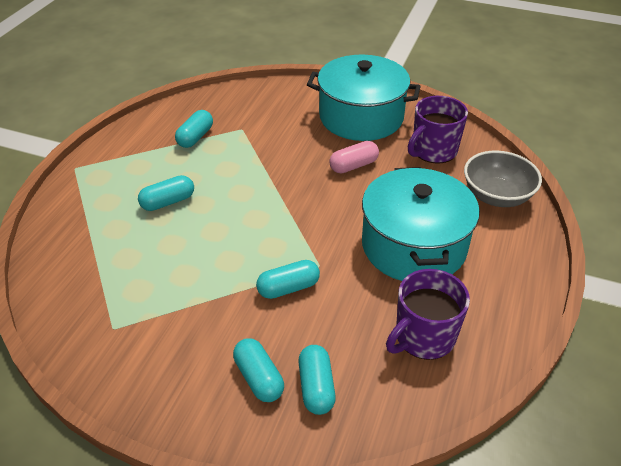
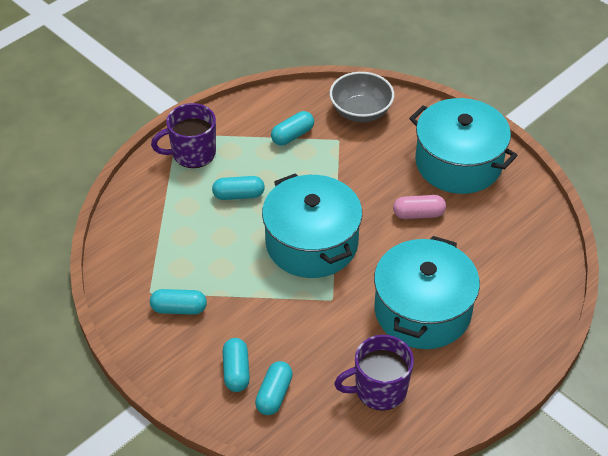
camera: 25 degrees right, 5 degrees up
(267, 221) = (311, 243): none -> turquoise pot
(288, 288) = (296, 309): turquoise capsule -> turquoise capsule (179, 309)
(433, 151) = (504, 224): purple mug -> purple mug (192, 153)
(496, 196) = (531, 291): grey bowl -> grey bowl (361, 111)

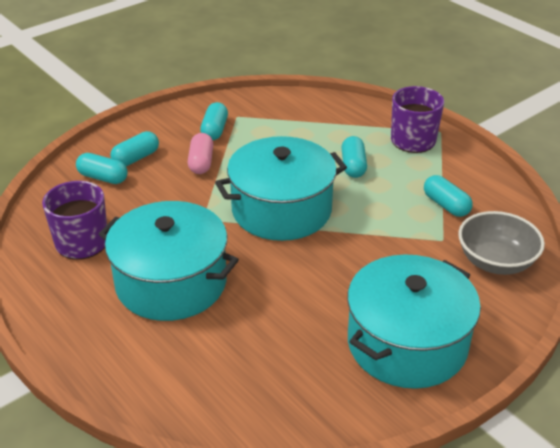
camera: 95 degrees right, 10 degrees down
(236, 371) = (136, 158): turquoise capsule -> turquoise capsule turned 45 degrees counterclockwise
(418, 214) = (317, 295): pink capsule -> pink capsule (201, 162)

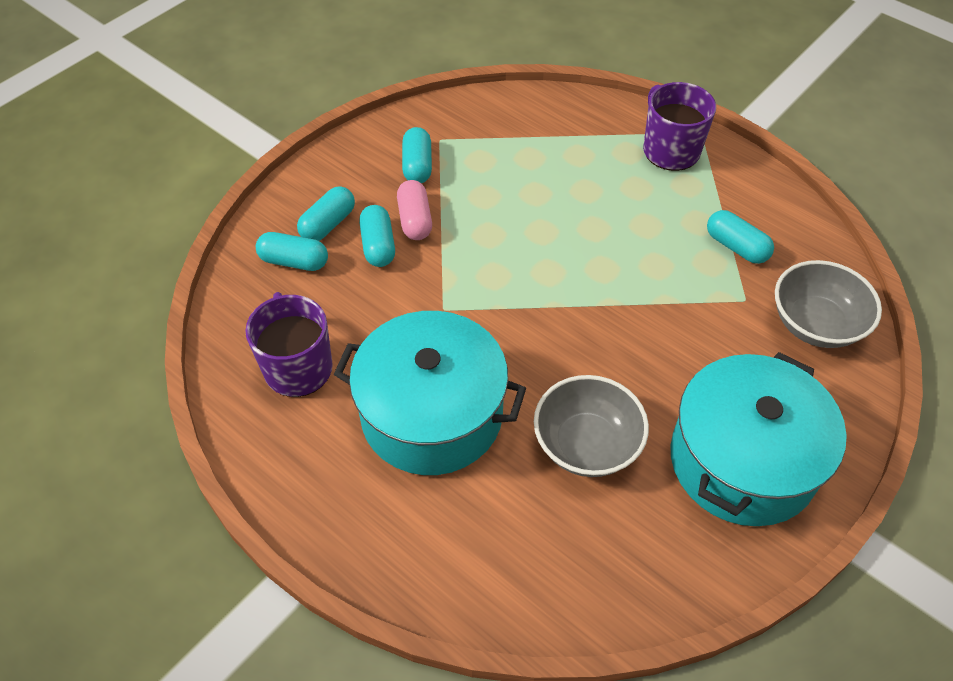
camera: 10 degrees left, 15 degrees up
(281, 210) = (538, 281): turquoise pot -> none
(284, 317) = (586, 444): none -> grey bowl
(353, 166) = (608, 200): turquoise capsule -> turquoise capsule (378, 245)

